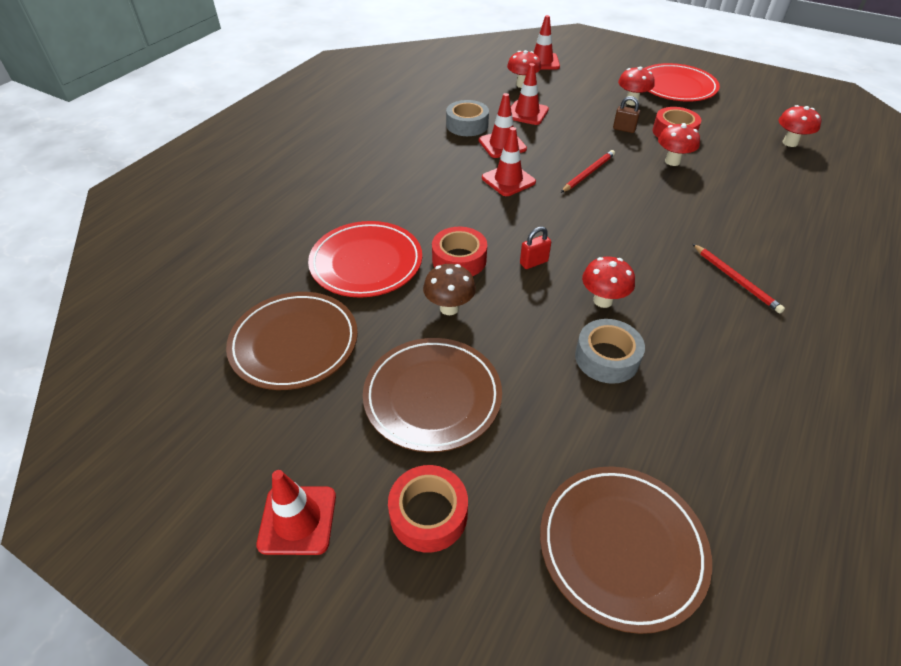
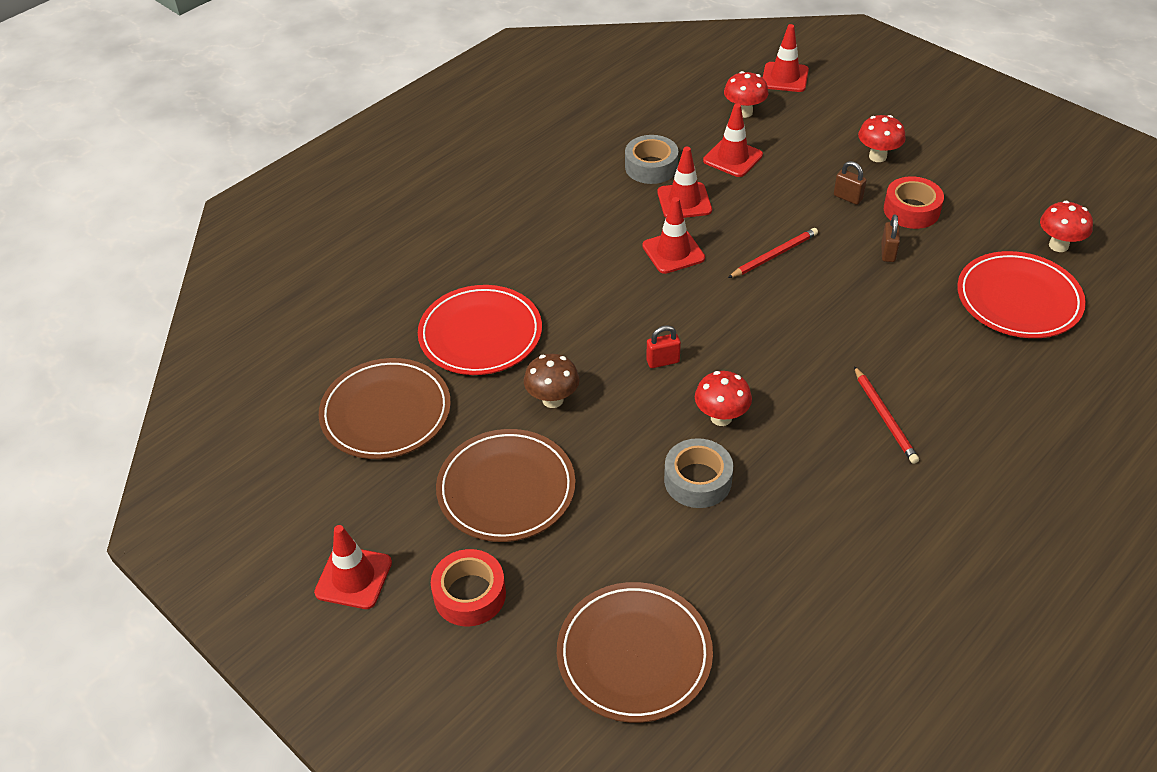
camera: 15 degrees right, 0 degrees up
(459, 259) = (581, 346): red tape -> none
(672, 161) = (888, 253): red mushroom -> brown padlock
(676, 87) = (950, 139): red plate -> red plate (1018, 299)

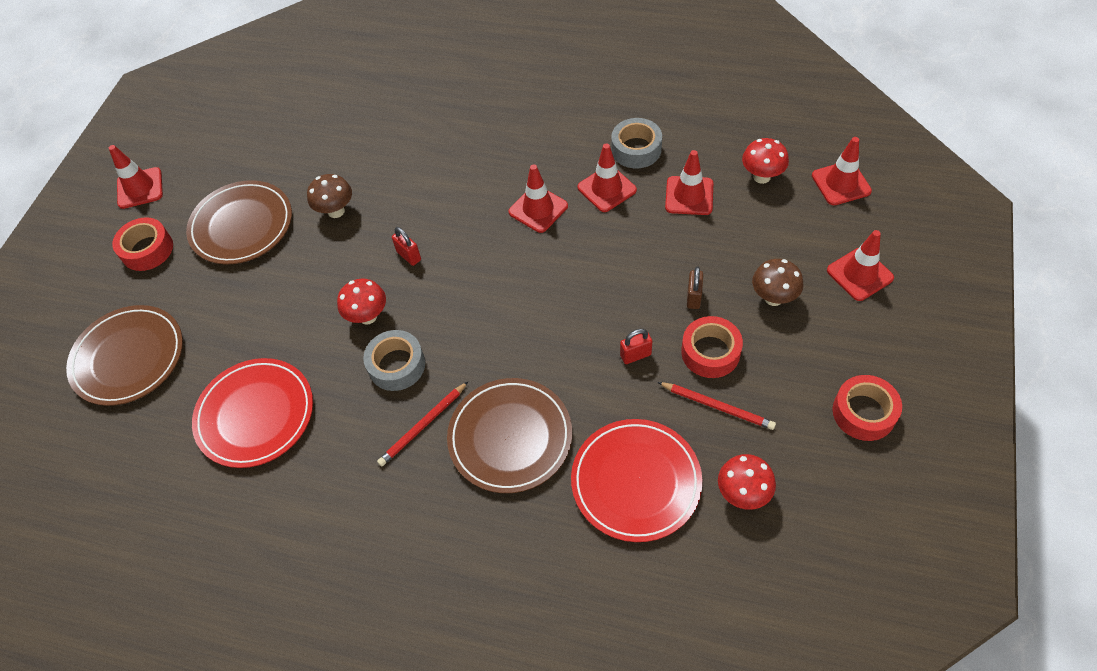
camera: 65 degrees right, 10 degrees up
(386, 413) = (281, 133): brown plate -> brown plate (510, 437)
(480, 334) = (379, 142): red plate -> red plate (255, 415)
(697, 480) = (297, 328): grey tape -> grey tape (396, 365)
(774, 255) = (577, 275): red pencil -> red pencil (717, 406)
(877, 156) = (773, 298): red mushroom -> brown mushroom
(884, 106) = (859, 274): none -> red traffic cone
(888, 253) = (635, 355): brown padlock -> red padlock
(1015, 157) = (863, 412): none -> red tape

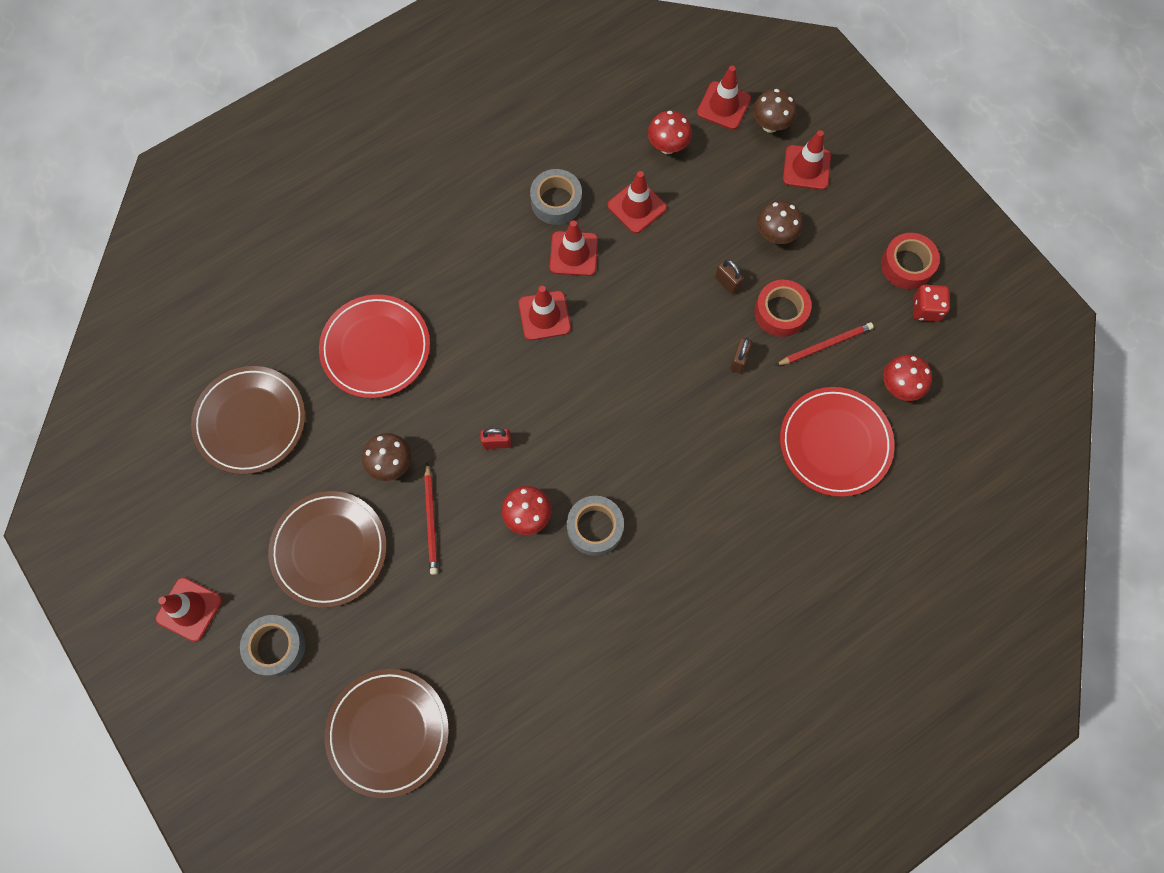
camera: 55 degrees left, 15 degrees up
(147, 250) = (276, 646): red tape -> grey tape
(255, 415) = (543, 664): red plate -> red plate (376, 348)
(423, 425) = (666, 547): red pencil -> red pencil (431, 520)
(510, 437) = (729, 495): brown plate -> brown plate (250, 421)
(635, 355) = (738, 360): red padlock -> brown padlock
(841, 459) = (926, 309): none -> red dice
(864, 223) = (770, 125): none -> brown mushroom

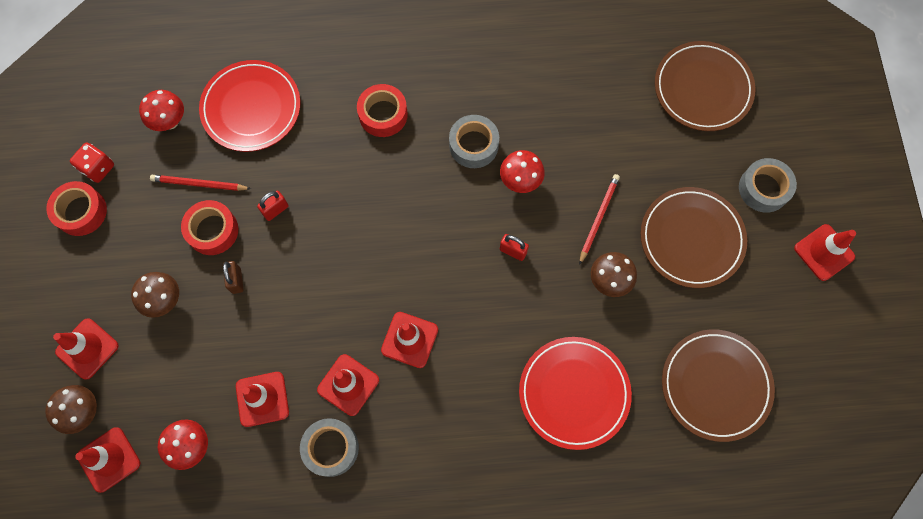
camera: 150 degrees left, 0 degrees up
(704, 509) = (383, 114): none -> red tape
(738, 360) = (276, 210): brown padlock -> red padlock

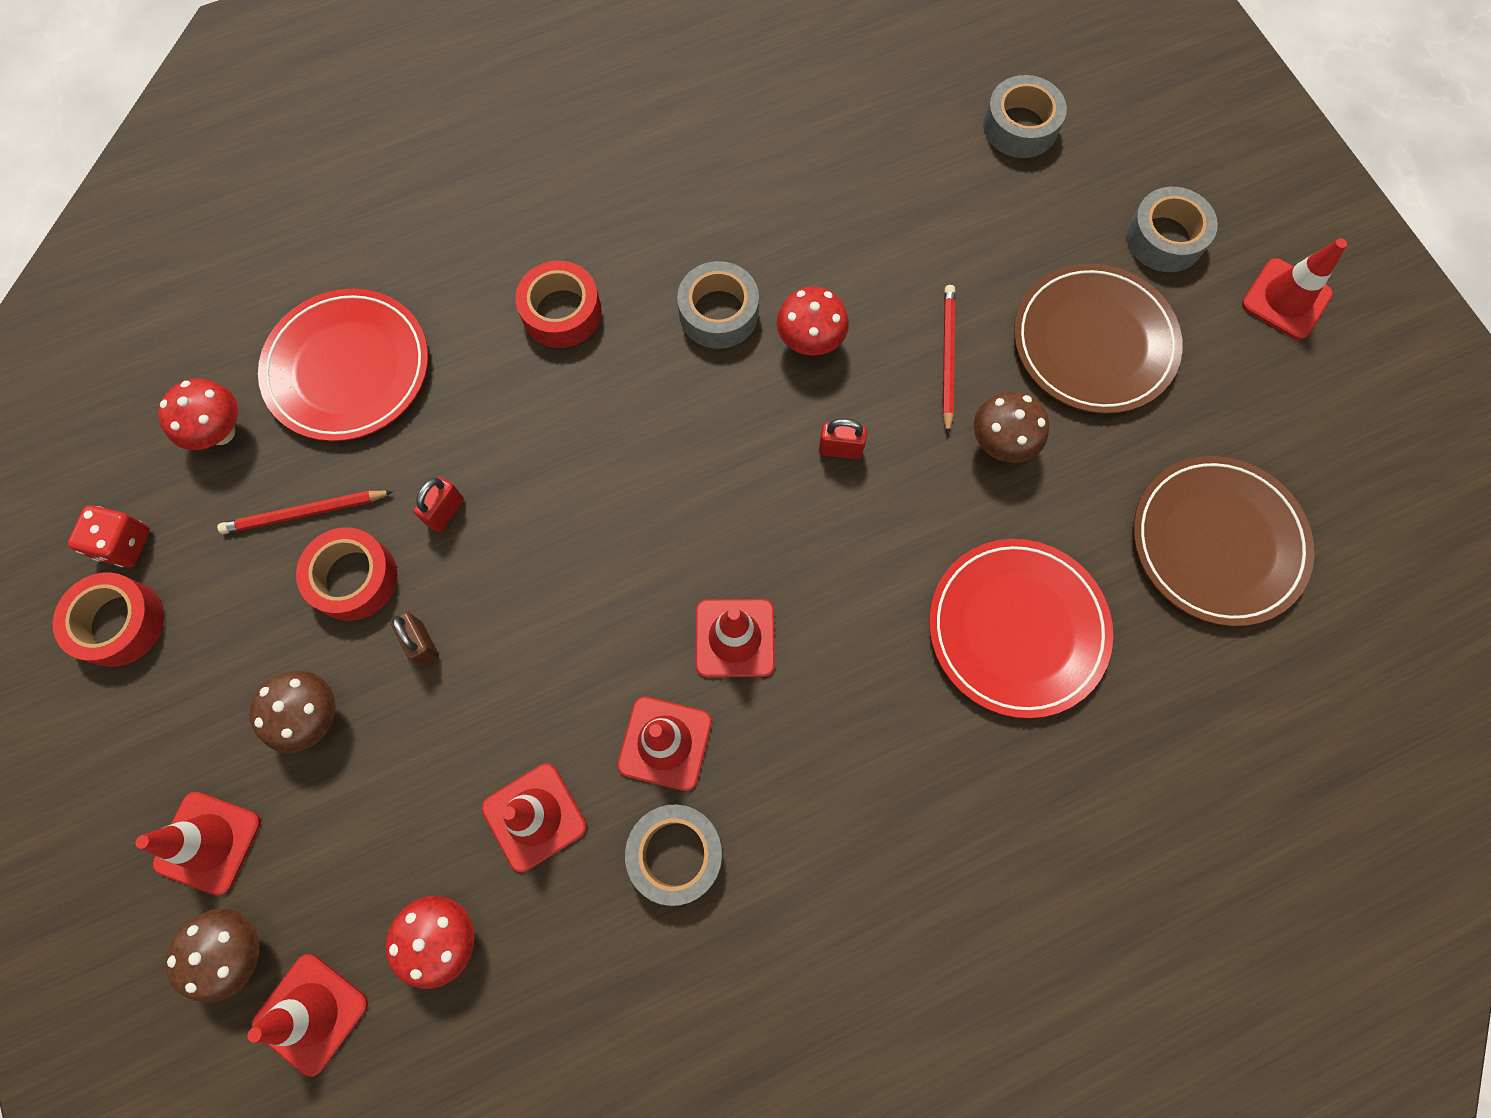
camera: 20 degrees left, 0 degrees up
(702, 89) = (1020, 126): brown plate -> grey tape

